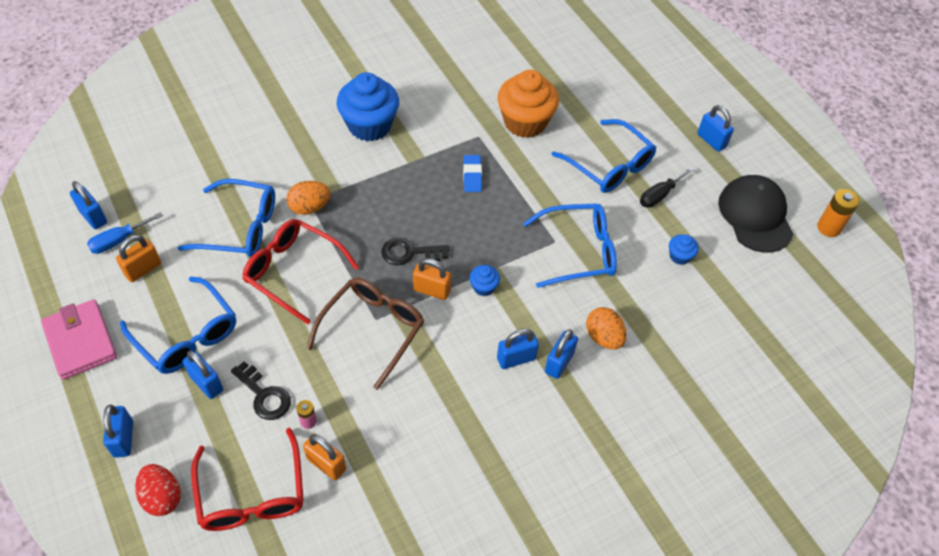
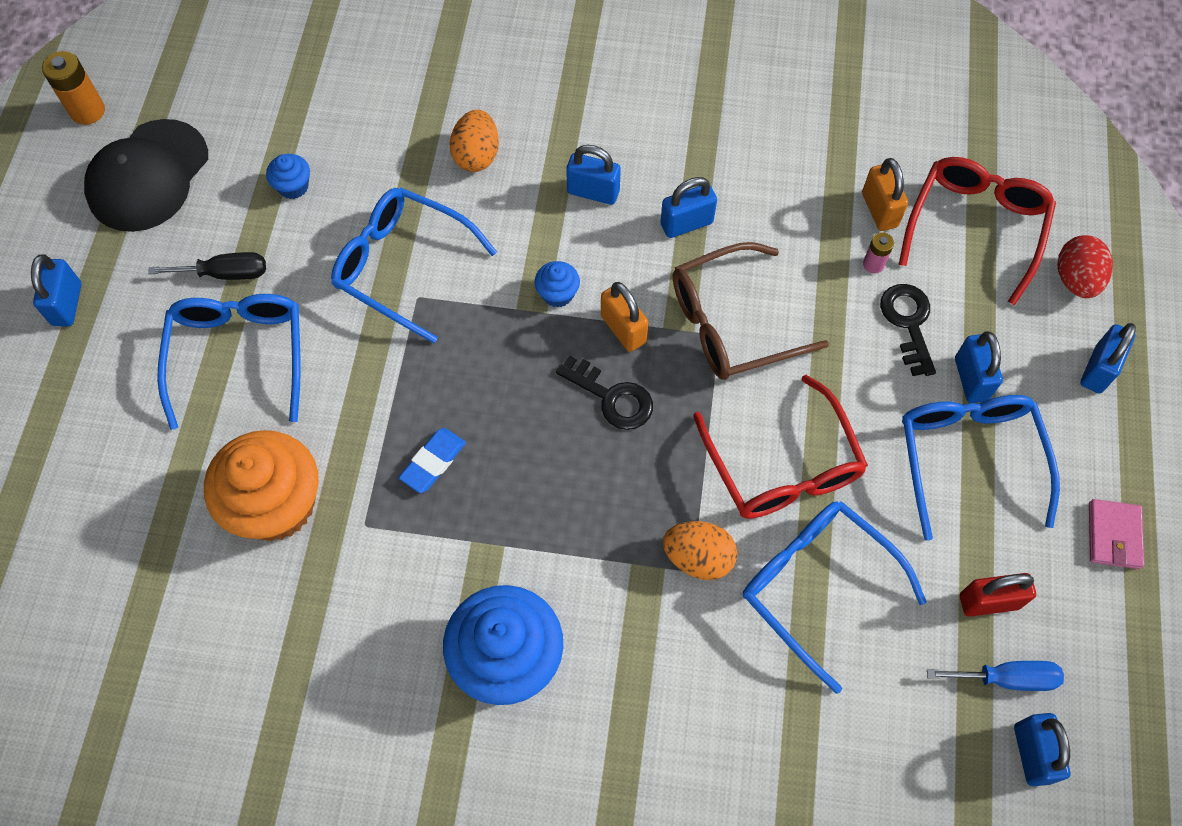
camera: 140 degrees left, 10 degrees up
(80, 341) = (1113, 535): pink wallet -> pink wallet, size x0.60
(143, 269) = (989, 601): orange padlock -> red padlock
(559, 363) = (550, 160): blue padlock -> blue padlock (686, 223)

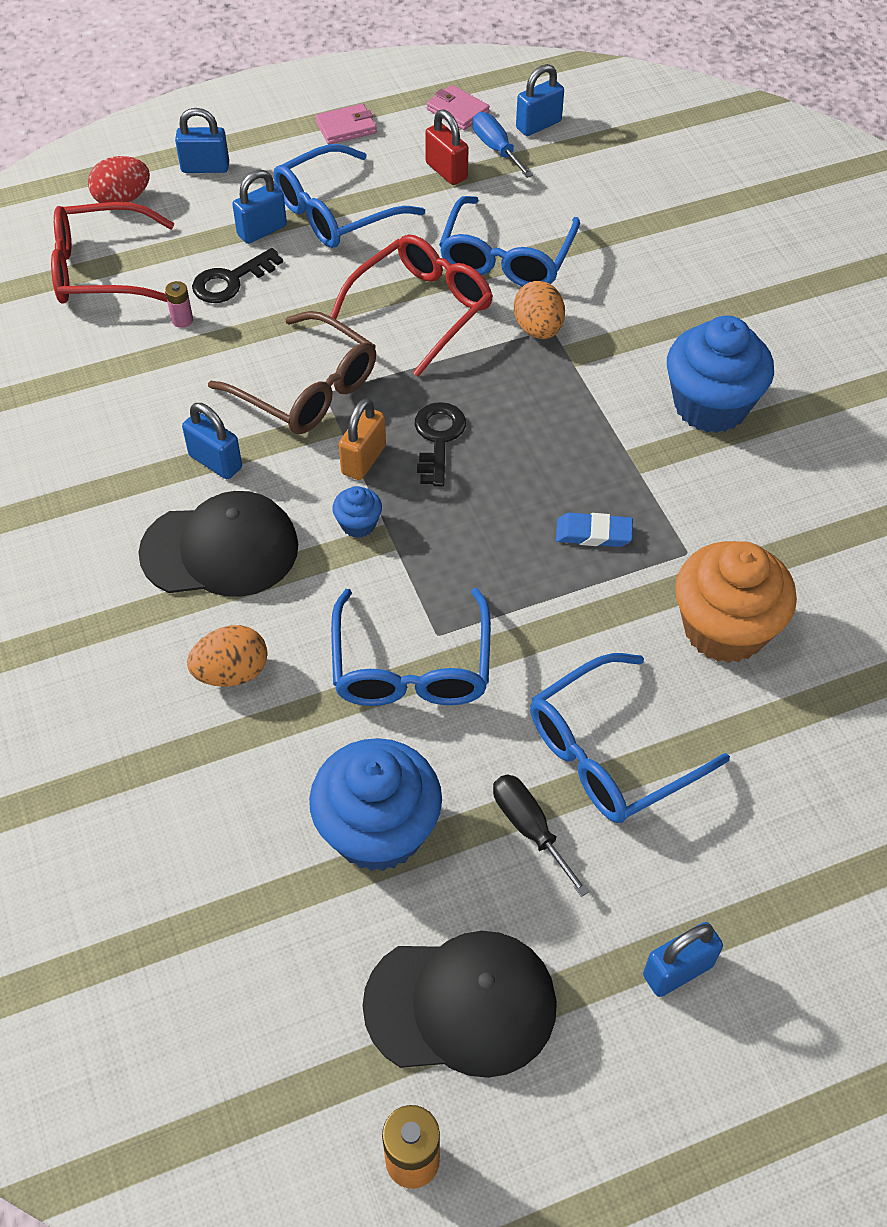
camera: 120 degrees left, 10 degrees down
(293, 186) = (378, 830): blue cupcake -> blue cupcake, size x2.25
(593, 192) = (220, 549): blue padlock -> black cap
(879, 210) = (118, 335): orange padlock -> none
(1097, 673) = (457, 111): none -> pink wallet

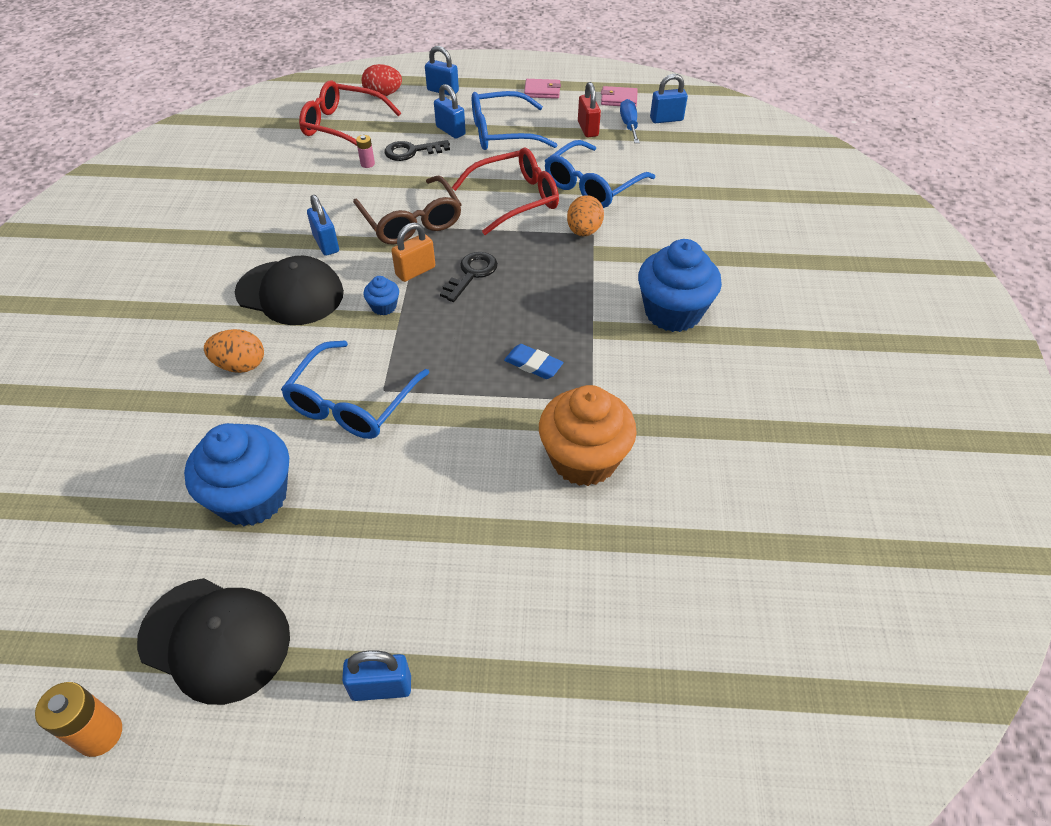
camera: 25 degrees right, 5 degrees down
(262, 230) = (450, 131): blue padlock -> blue padlock turned 60 degrees clockwise
(457, 111) = (618, 99): pink wallet -> pink wallet turned 60 degrees counterclockwise
(529, 828) = (350, 538): black screwdriver -> none
(611, 752) = (444, 510): blue glasses -> none

